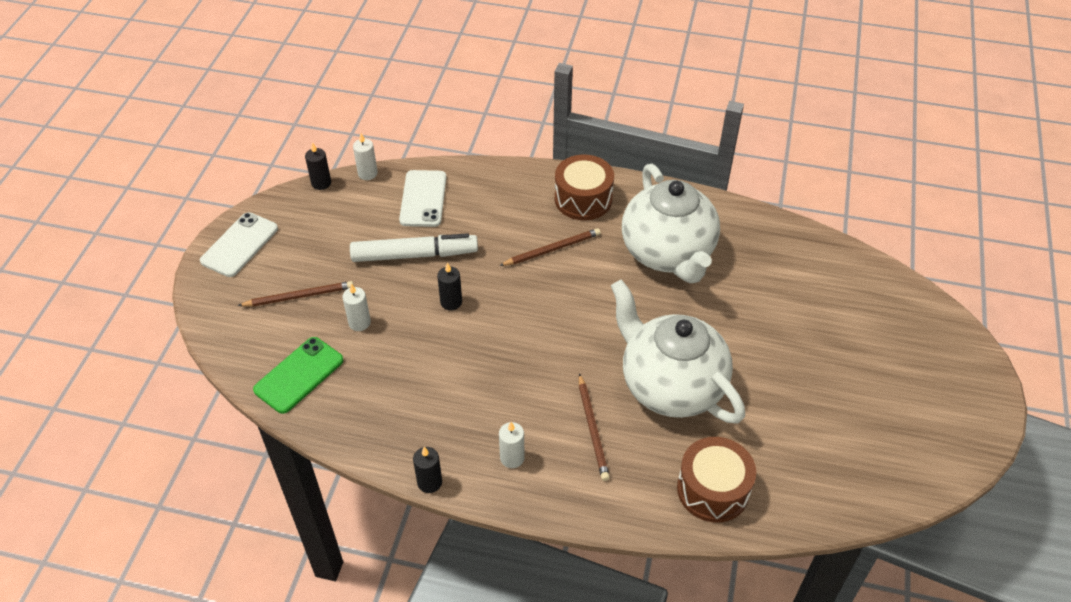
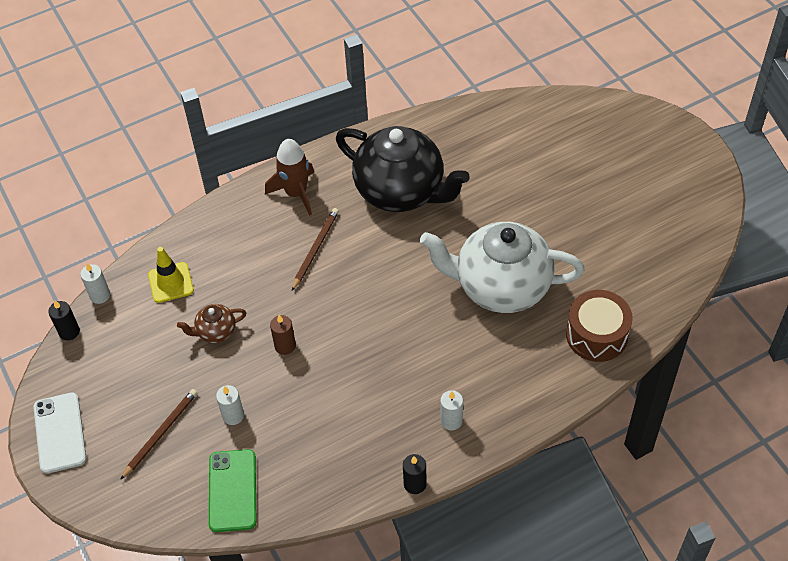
camera: 40 degrees left, 5 degrees up
(414, 255) = (215, 331): white marker -> brown teapot
(423, 199) = (171, 282): white phone -> yellow traffic cone
(451, 302) = (285, 346): black candle -> brown candle
(583, 199) = (296, 193): brown drum -> brown rocket
(592, 429) = (482, 357): brown pencil -> none
(668, 254) = (401, 191): white teapot -> black teapot

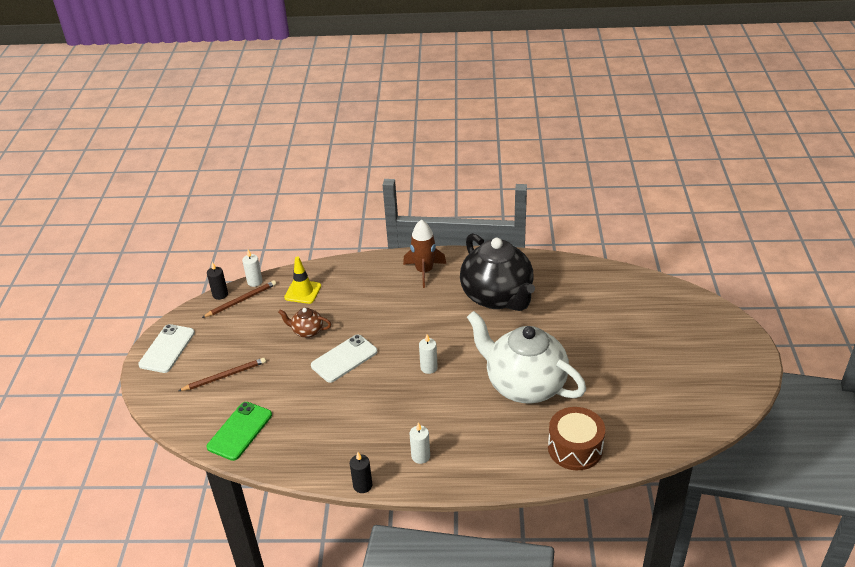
camera: 30 degrees right, 15 degrees down
(233, 415) = (277, 386): white candle -> white candle (429, 368)
(285, 346) = (344, 359): brown candle -> white phone
(315, 249) = (411, 309): brown pencil -> brown pencil (241, 300)

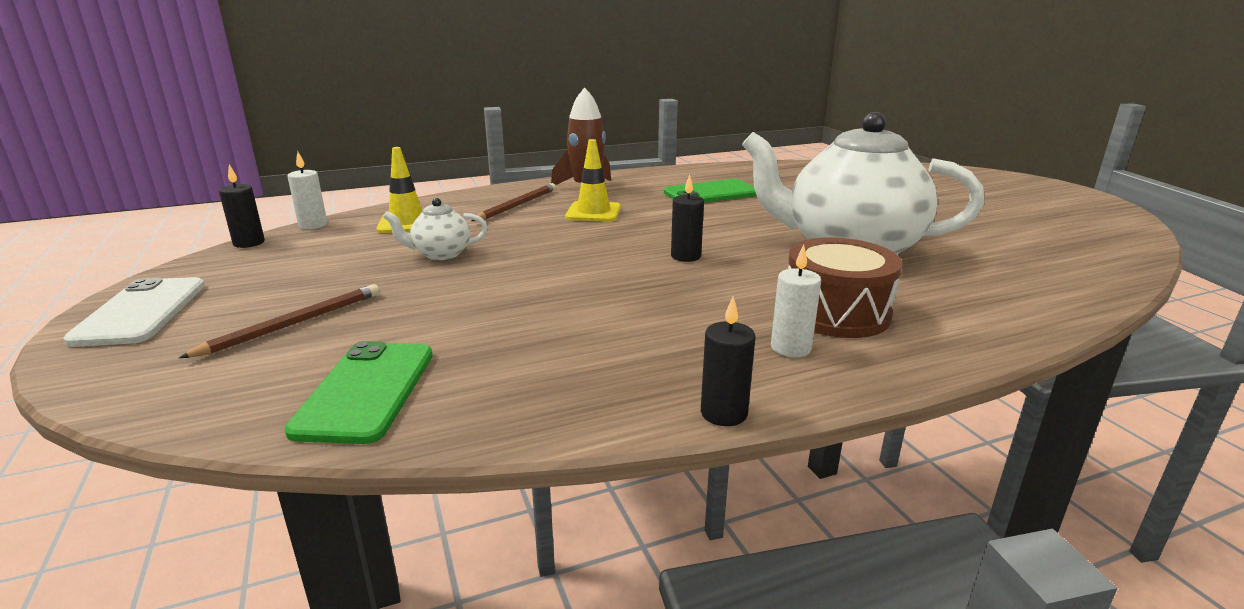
camera: 25 degrees left, 15 degrees down
(241, 300) = (294, 243): brown pencil -> brown pencil (517, 205)
(307, 331) = (440, 254): brown teapot -> white teapot
(344, 359) = (532, 269): white phone -> none
(410, 304) = (593, 212): none -> yellow traffic cone
(429, 368) = (685, 256): white candle -> black candle
(497, 297) = (711, 193): black teapot -> green phone
(575, 448) = (1016, 290): brown drum -> brown drum (836, 313)

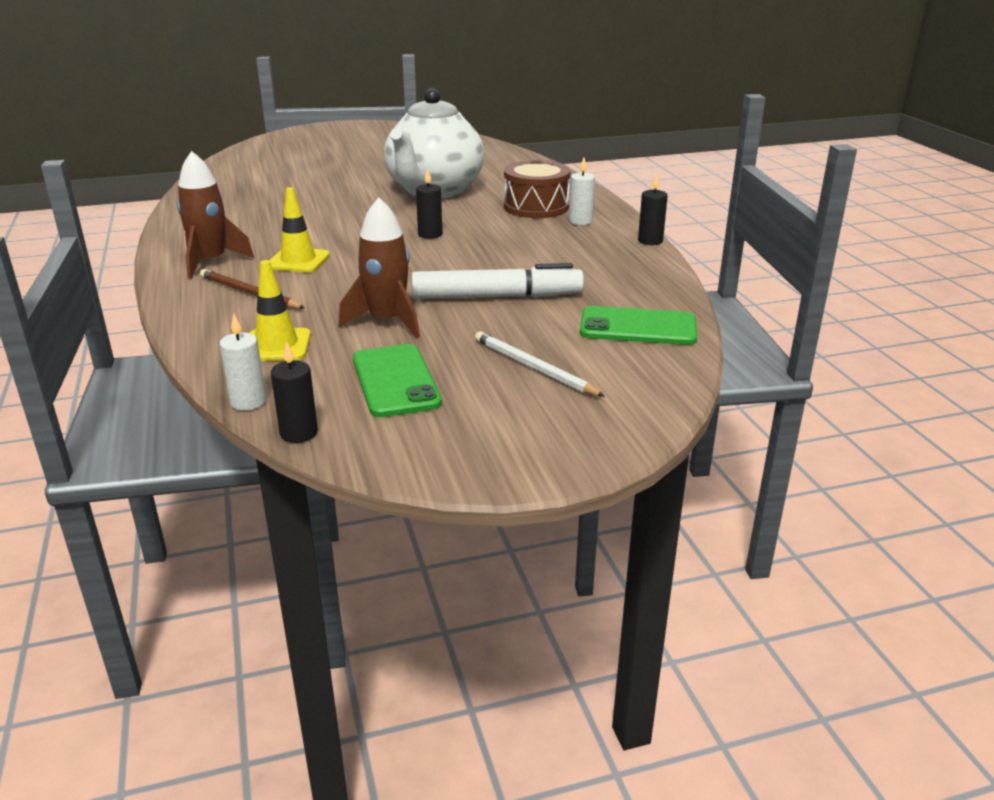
camera: 85 degrees left, 5 degrees up
(141, 312) = (497, 450): white phone -> none
(293, 324) = (533, 367): brown pencil -> white pencil
(440, 254) = (387, 321): white teapot -> brown rocket
(491, 299) = (496, 297): none -> white marker
(711, 193) = (271, 215): green phone -> green phone (395, 381)

